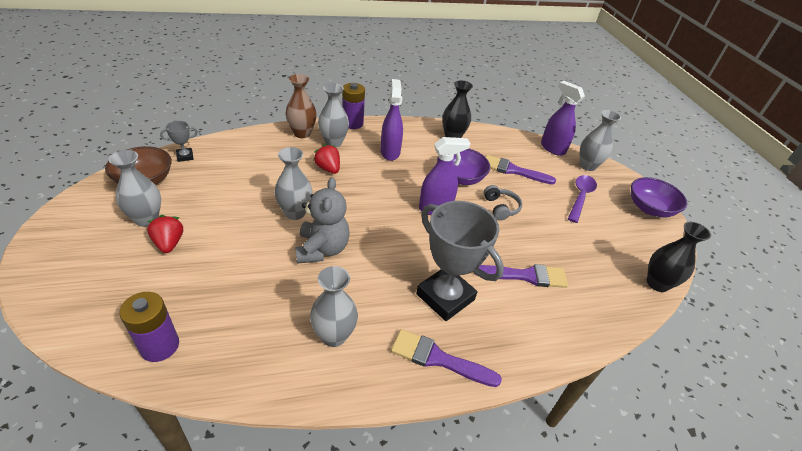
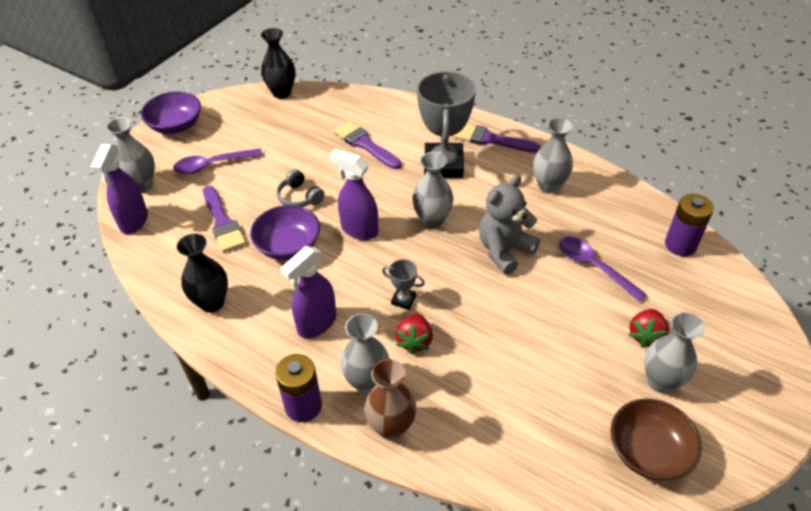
camera: 130 degrees left, 5 degrees up
(185, 156) = (579, 473): grey trophy -> grey trophy (403, 300)
(238, 275) = (594, 267): none -> purple spoon
(295, 213) = (500, 302): grey vase -> grey vase (432, 220)
(438, 359) = (491, 139): purple brush -> purple brush turned 135 degrees clockwise
(500, 208) = (299, 197): grey headphones -> grey headphones turned 75 degrees counterclockwise

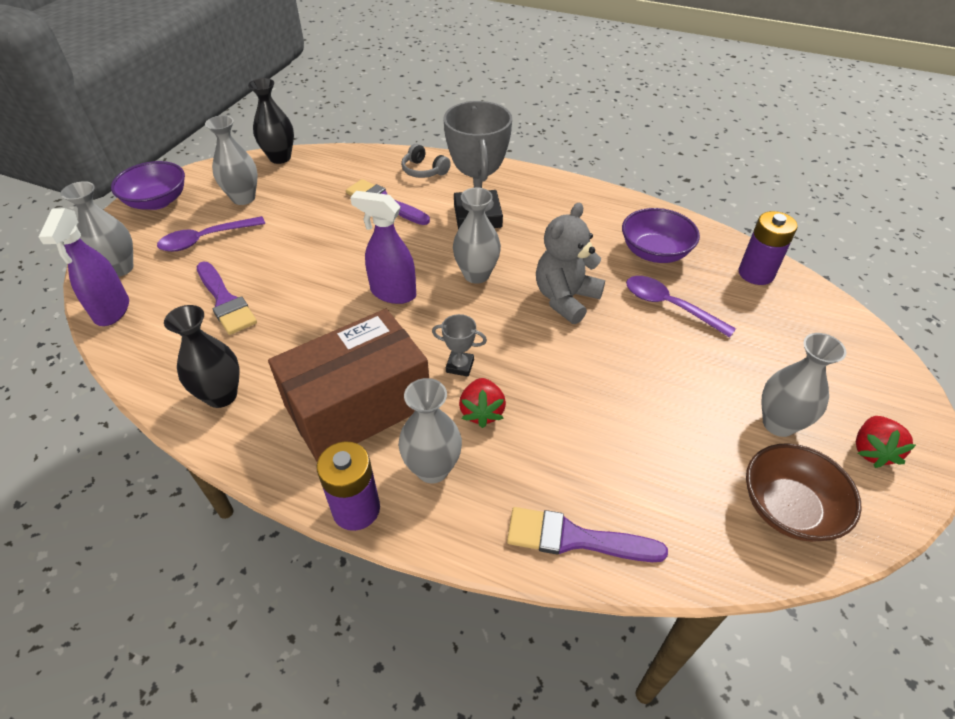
camera: 10 degrees left, 0 degrees up
(288, 246) = (310, 320): purple bowl -> purple bowl (654, 252)
(299, 197) = (316, 264): grey headphones -> grey headphones (424, 170)
(316, 324) = (358, 406): purple spray bottle -> brown box
(391, 427) = (473, 520): brown vase -> none
(491, 139) = (525, 186): purple brush -> purple brush (574, 538)
(549, 186) = (599, 227): grey vase -> grey vase (243, 198)
(645, 335) = (747, 374): red strawberry -> red strawberry (872, 451)

